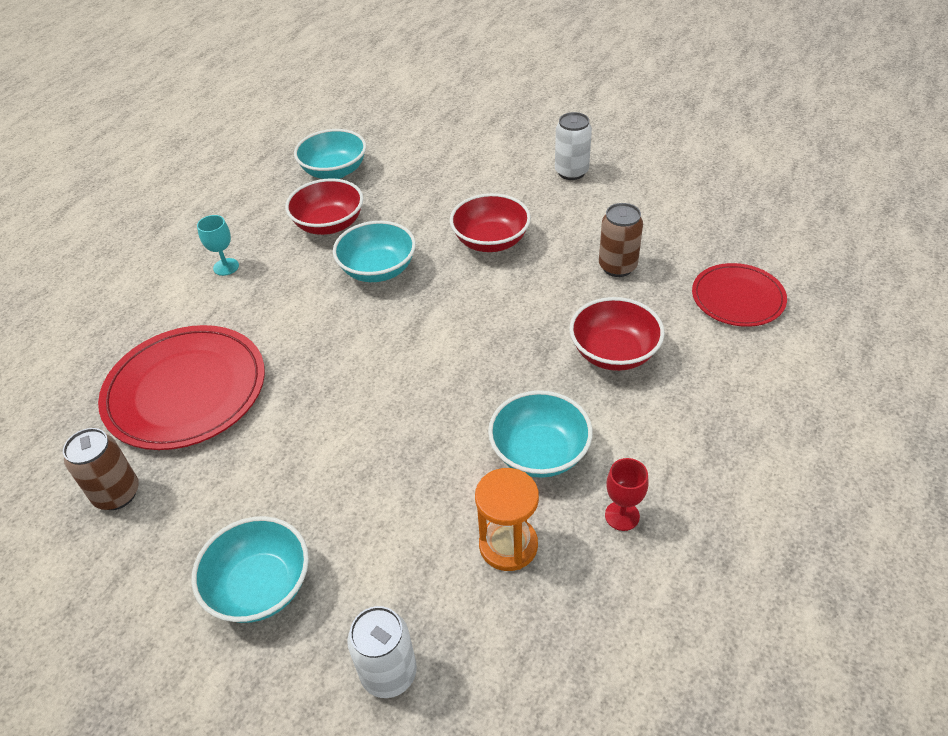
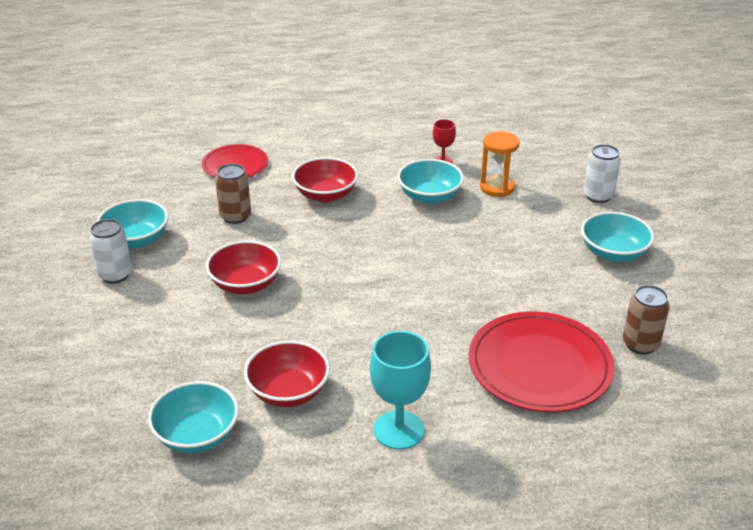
camera: 125 degrees left, 10 degrees down
(226, 267) = (399, 430): turquoise goblet -> turquoise goblet, size x1.82
(378, 270) = (327, 330): turquoise bowl -> turquoise bowl (136, 240)

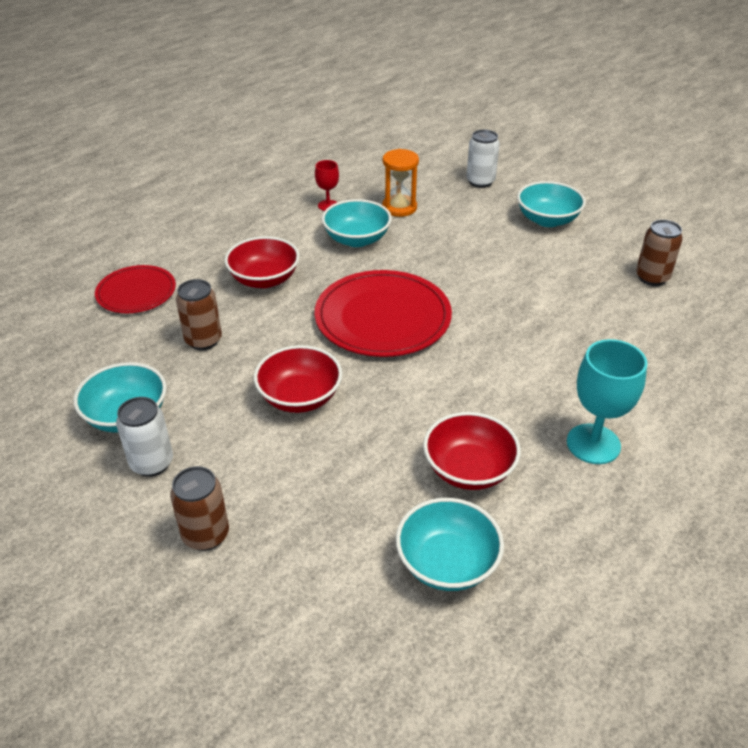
camera: 40 degrees left, 5 degrees up
(92, 332) = (206, 535): none -> brown can
(539, 366) = (615, 331): red plate -> red plate (383, 317)

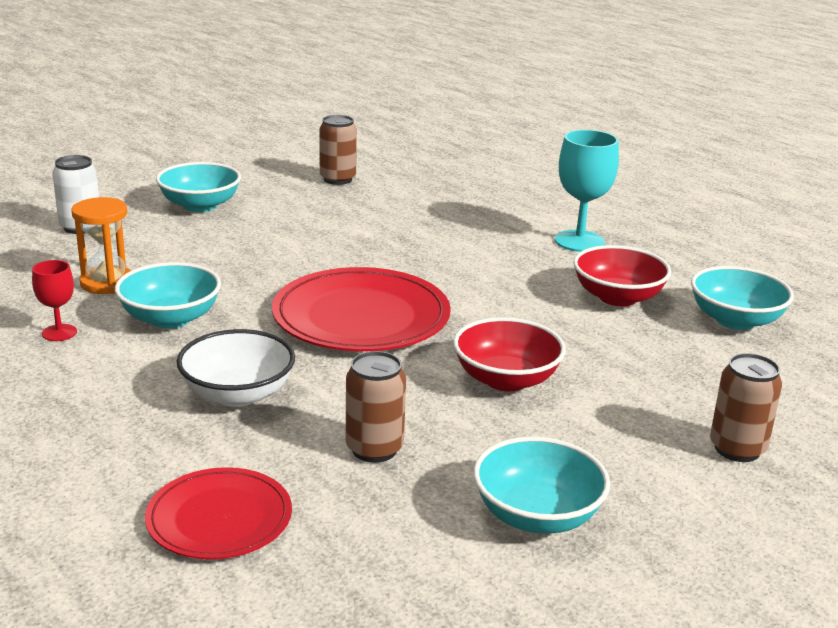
camera: 85 degrees left, 15 degrees down
(152, 463) = (628, 490): white can -> none
(264, 279) = (238, 394): red bowl -> white bowl

